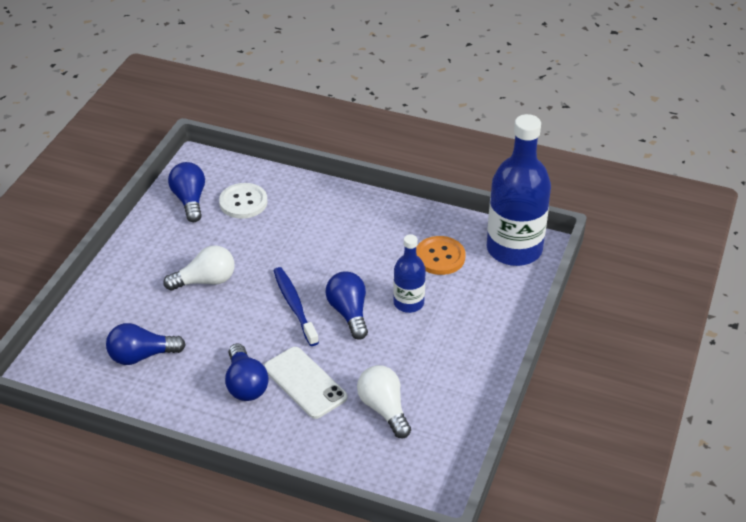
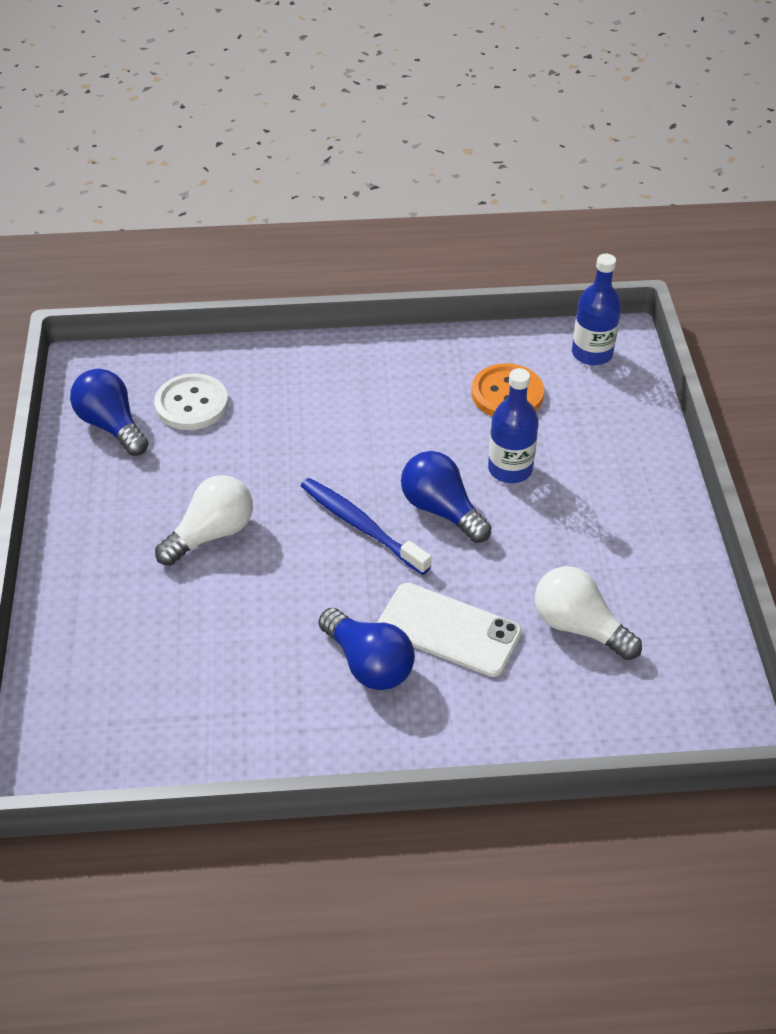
camera: 25 degrees left, 5 degrees up
(141, 356) = (189, 679): blue light bulb -> none
(514, 249) = (592, 353): blue bottle -> blue bottle, size x0.52

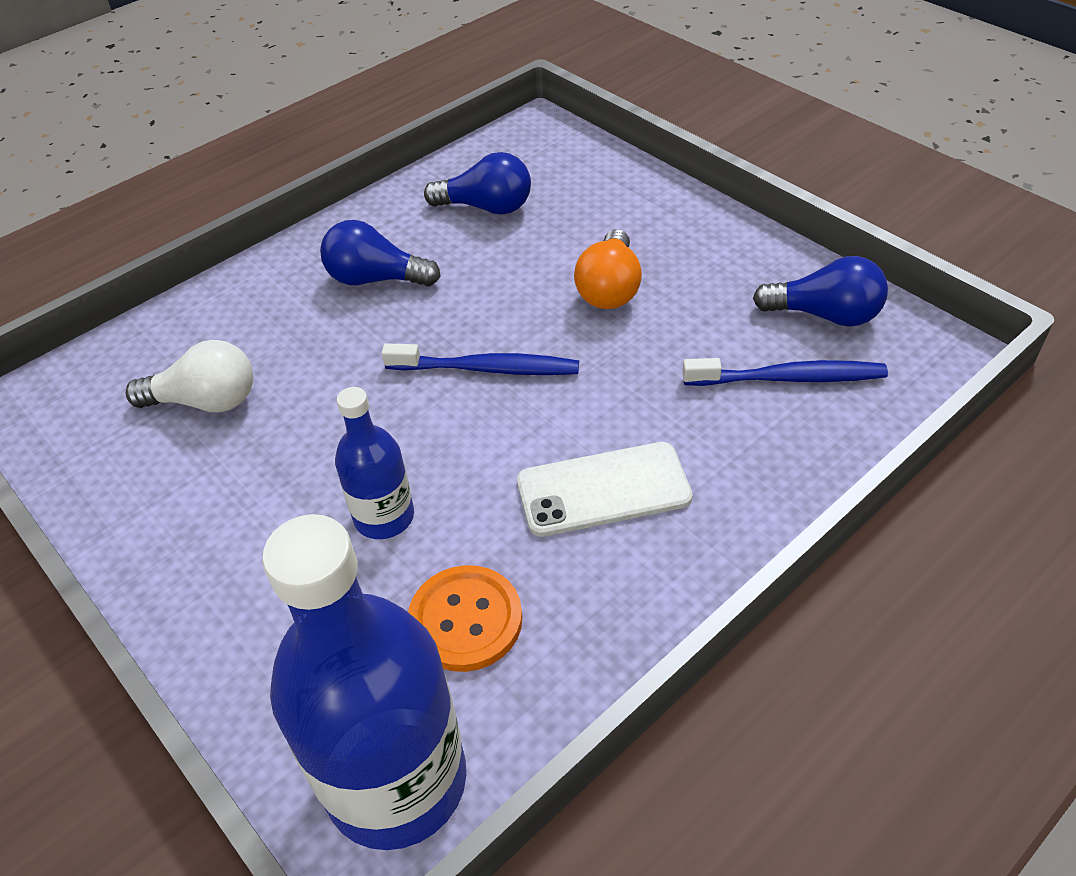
camera: 145 degrees right, 0 degrees up
(192, 404) = (788, 378): white button -> blue toothbrush
(211, 534) = (609, 289): white light bulb -> orange light bulb
(441, 510) = (422, 428): blue light bulb -> blue light bulb (487, 207)
(449, 630) = (328, 335): white phone -> white phone (603, 489)
(592, 353) = (396, 780): blue bottle -> blue bottle, size x1.91

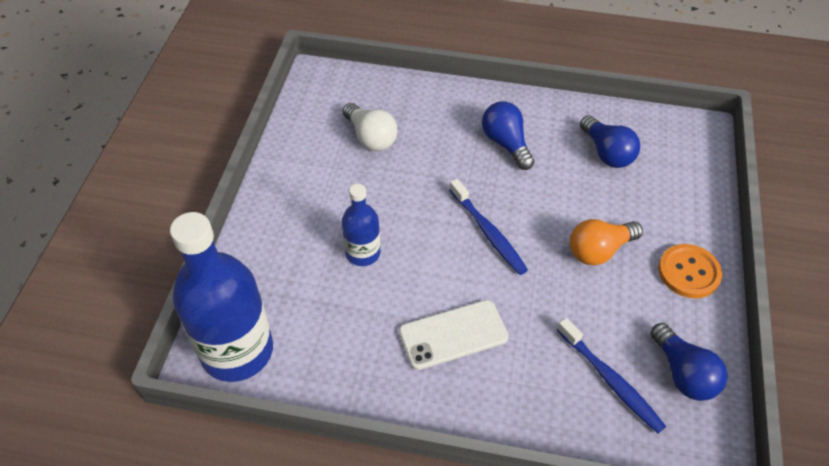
camera: 50 degrees right, 5 degrees up
(465, 620) = (332, 324): orange button -> orange button (688, 272)
(603, 489) = (453, 334): white phone -> white phone turned 60 degrees counterclockwise

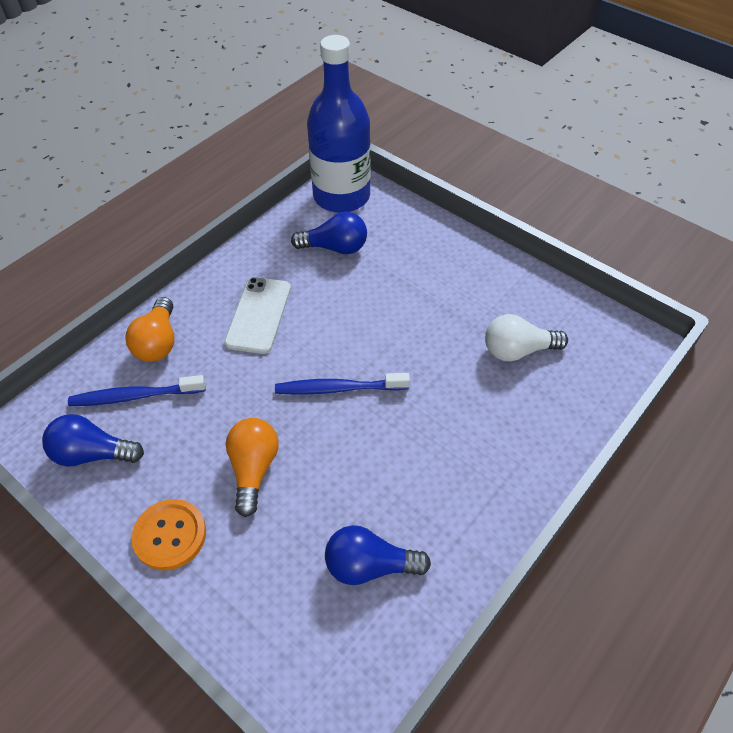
camera: 120 degrees right, 0 degrees up
(362, 253) = (378, 291): blue bottle -> none
(506, 143) = (444, 466): blue light bulb -> blue light bulb (335, 247)
(544, 403) = (158, 342): none -> orange light bulb

